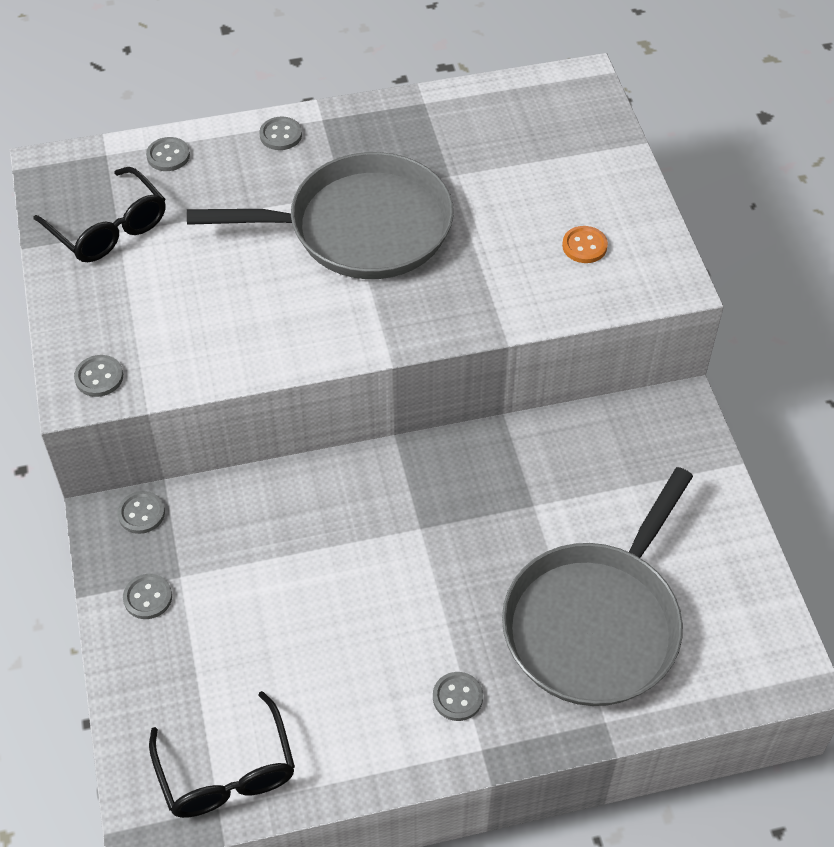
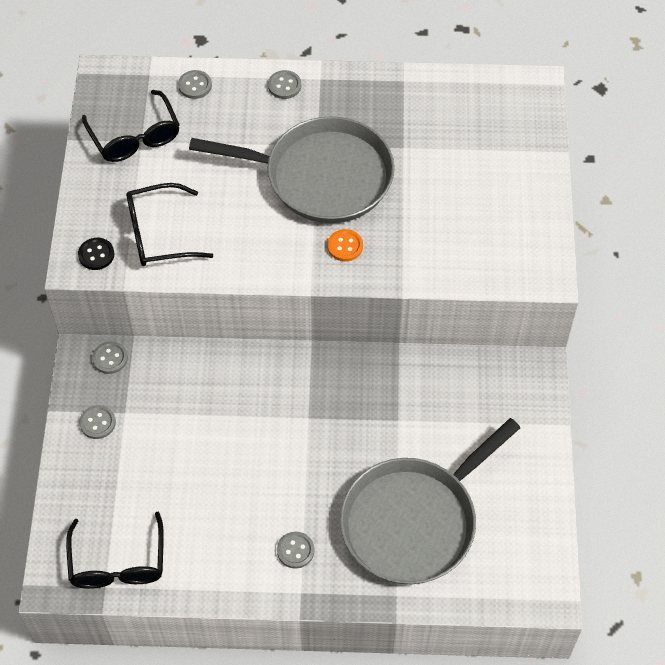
camera: 15 degrees right, 5 degrees up
(99, 377) = (96, 255): grey button -> black button
(174, 336) = (158, 234): none -> black glasses
(584, 246) = (487, 229): orange button -> orange button (345, 246)

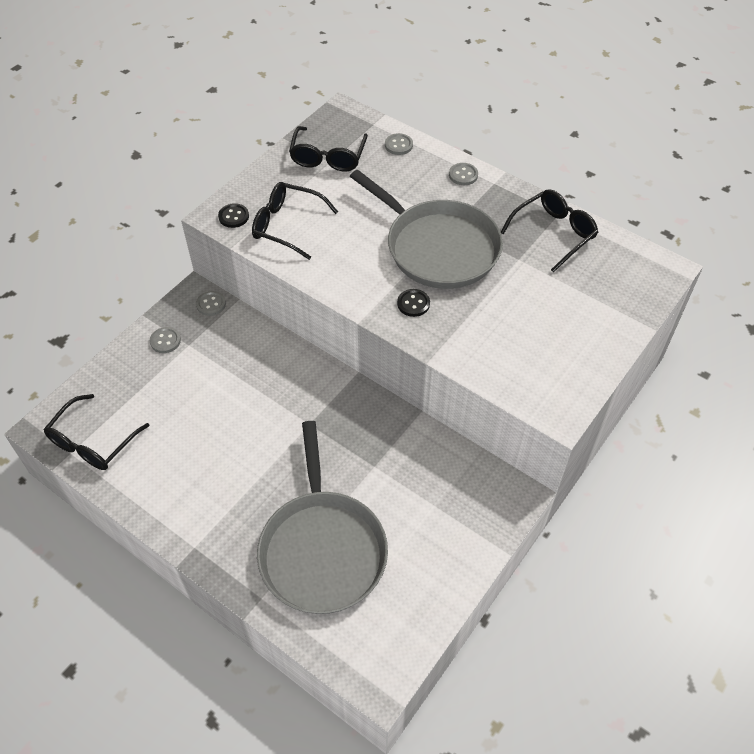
camera: 35 degrees right, 5 degrees down
(295, 550) = (217, 513): grey button -> none
(345, 246) = (413, 304): orange button -> black button
(413, 521) = (322, 549): grey pan -> grey pan turned 90 degrees counterclockwise
(415, 103) = (554, 233): none -> black glasses

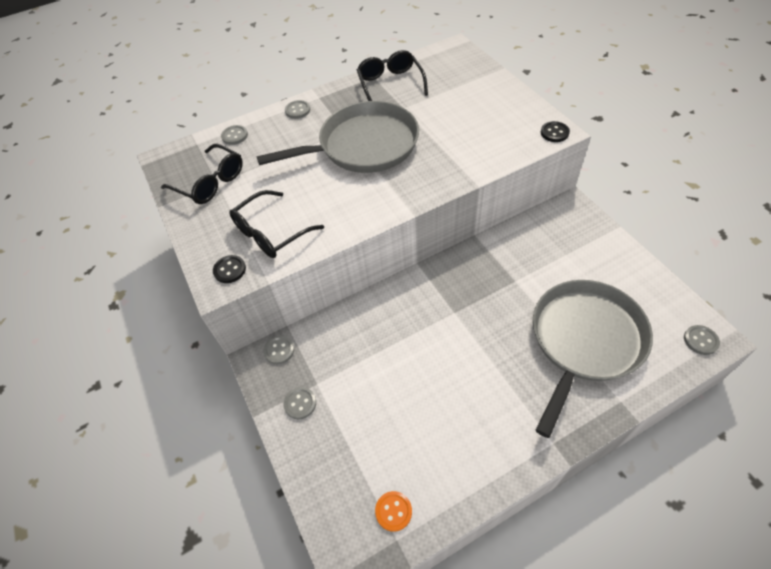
camera: 60 degrees left, 0 degrees up
(92, 442) = (393, 511): black glasses -> orange button
(322, 549) = (584, 341): grey pan -> grey pan turned 75 degrees counterclockwise
(370, 667) = (700, 340): none -> grey button
(413, 304) = (413, 176): black button -> black button (554, 133)

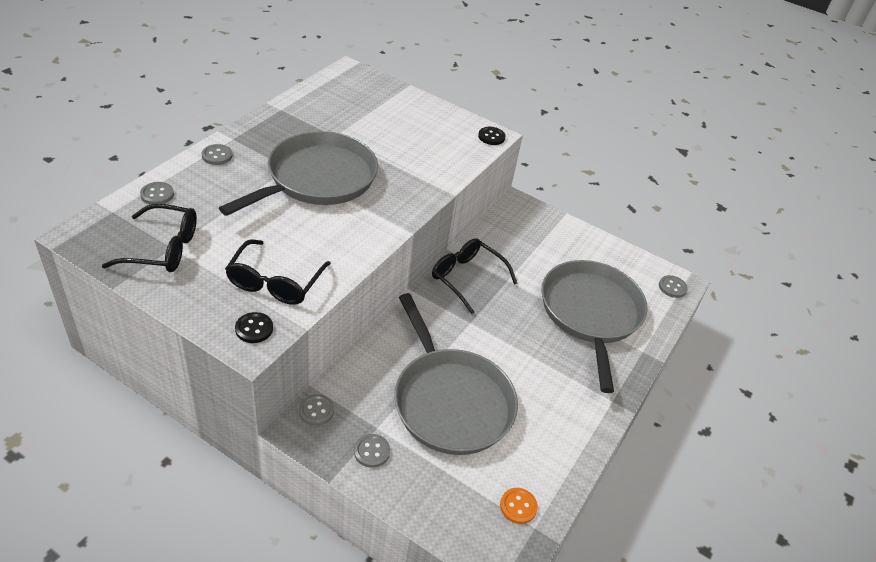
camera: 40 degrees left, 10 degrees down
(390, 84) = (305, 114): black glasses -> black glasses (466, 278)
(392, 383) = (450, 401): none -> grey pan

